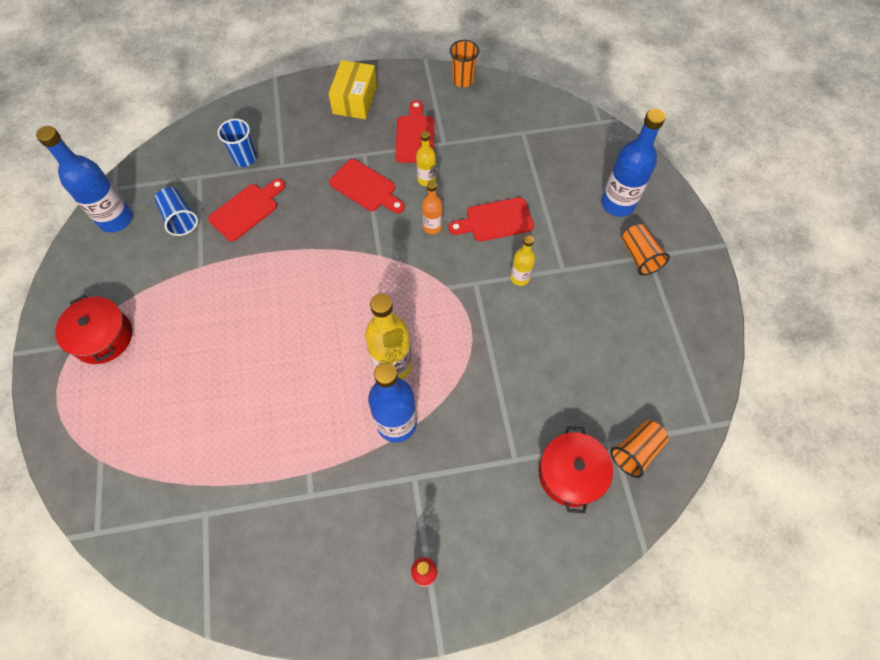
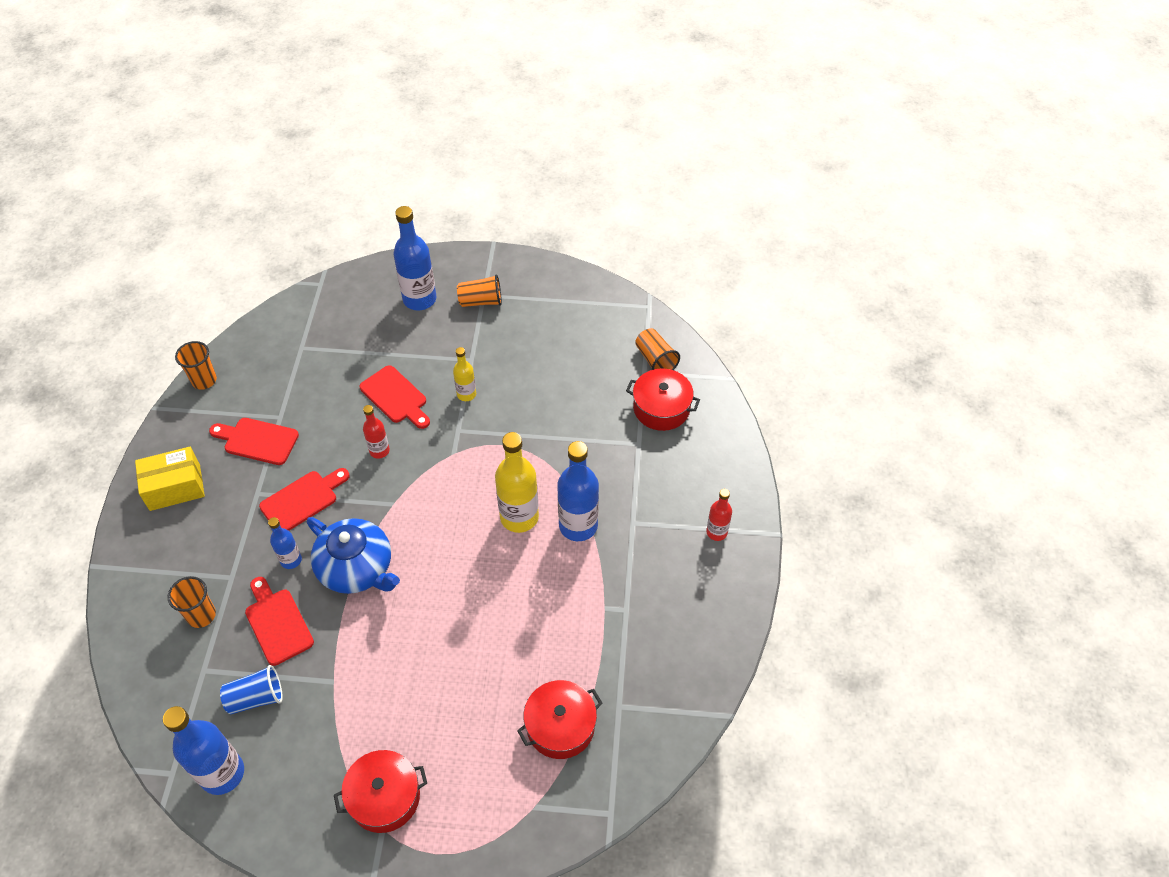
camera: 75 degrees left, 10 degrees down
(178, 463) = (560, 726): none -> red pot
(245, 158) = (201, 615): blue cup -> orange cup
(306, 199) = (291, 560): none -> blue bottle
(308, 249) = (357, 568): none -> blue teapot
(355, 100) = (175, 487): yellow box -> yellow box turned 45 degrees counterclockwise
(426, 179) = (319, 443): yellow bottle -> none
(432, 227) = (379, 451): orange bottle -> red bottle
(495, 220) = (395, 397): red cutting board -> red cutting board turned 45 degrees counterclockwise

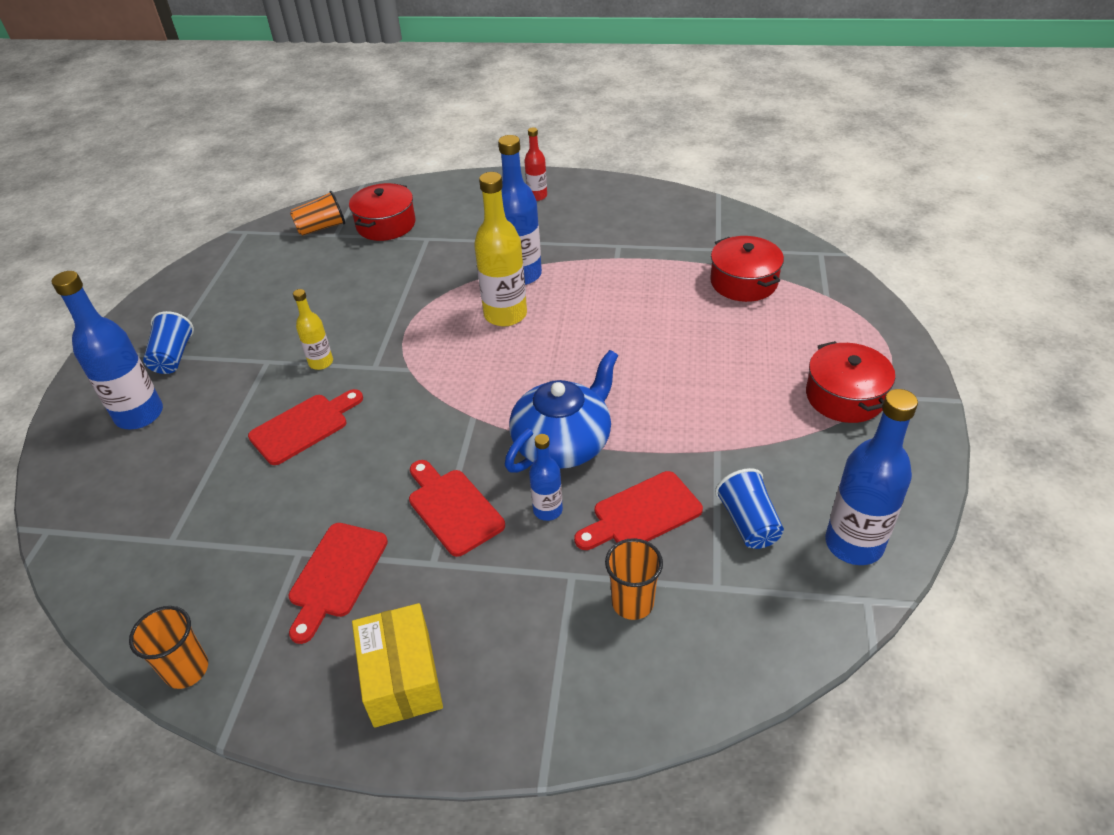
camera: 85 degrees left, 10 degrees down
(379, 451) = (388, 436): red bottle -> none
(481, 301) = (173, 357): orange cup -> blue cup

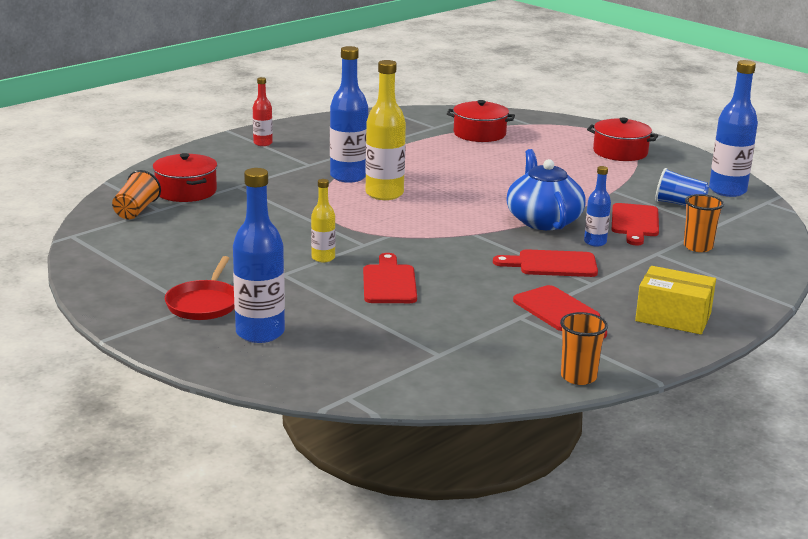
camera: 55 degrees left, 20 degrees down
(173, 357) = (204, 304): blue cup -> red pan

